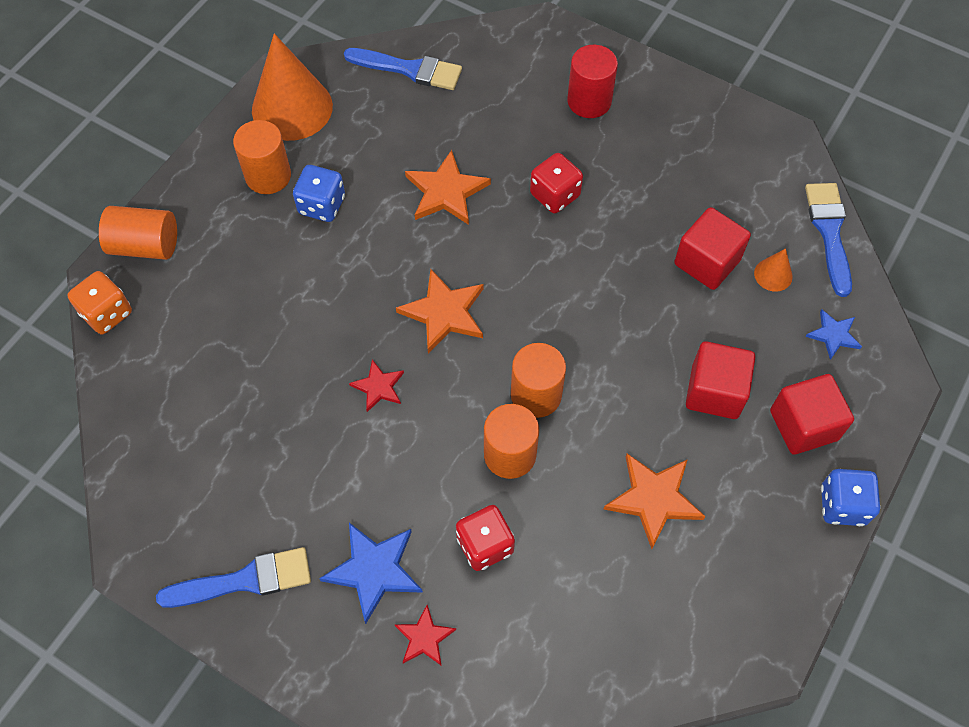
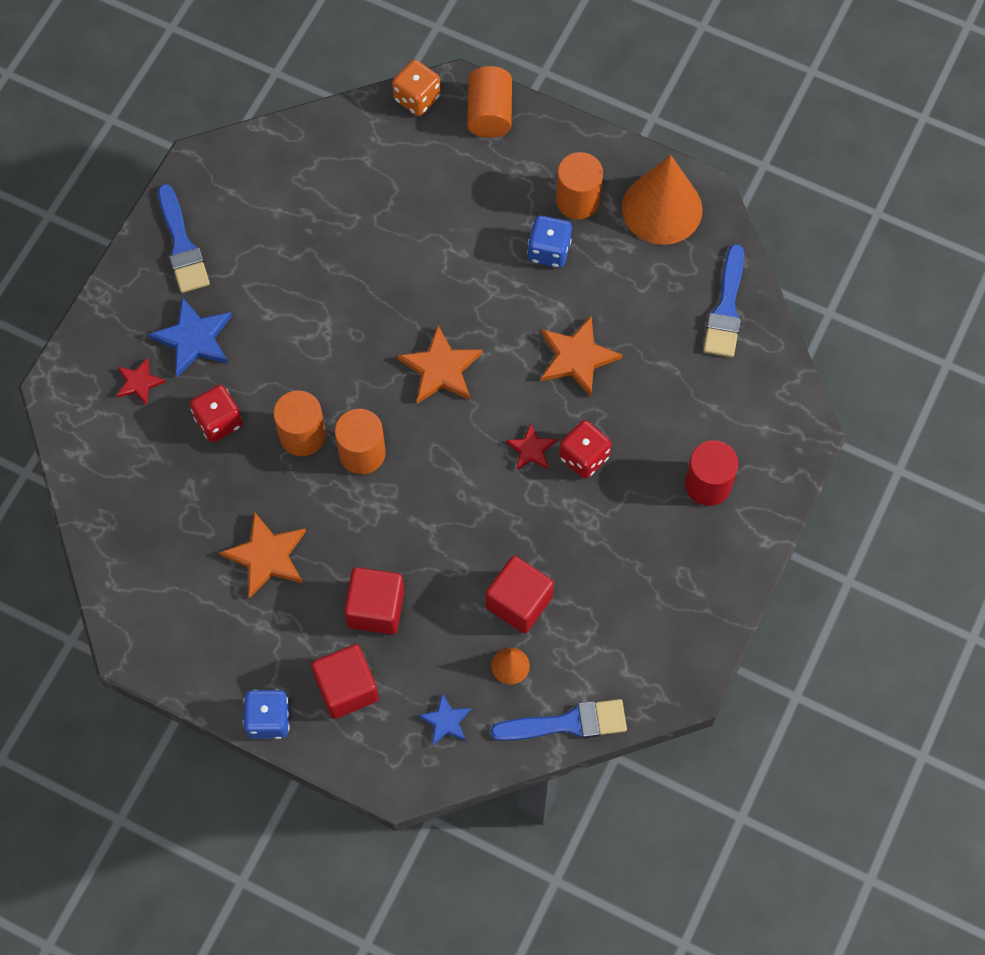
camera: 85 degrees right, 5 degrees up
(378, 387) = (361, 322): red star -> red star (531, 449)

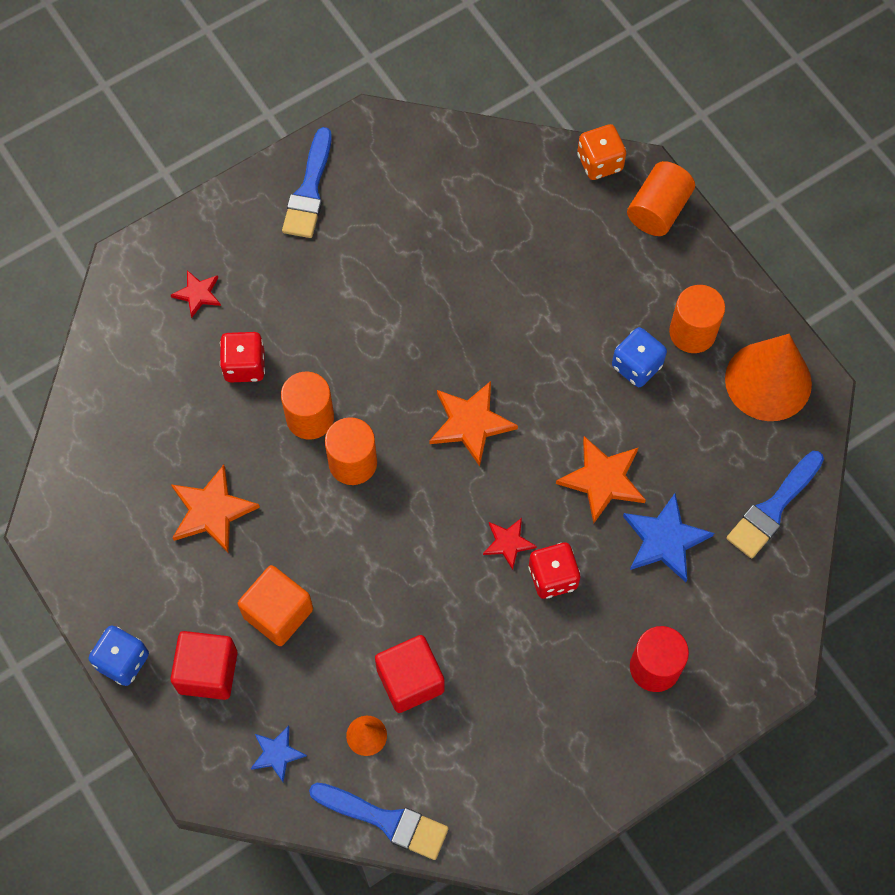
camera: 30 degrees right, 0 degrees up
(194, 339) = (268, 280): blue star -> blue star (665, 540)
(376, 608) = (278, 613): red cube -> orange cube

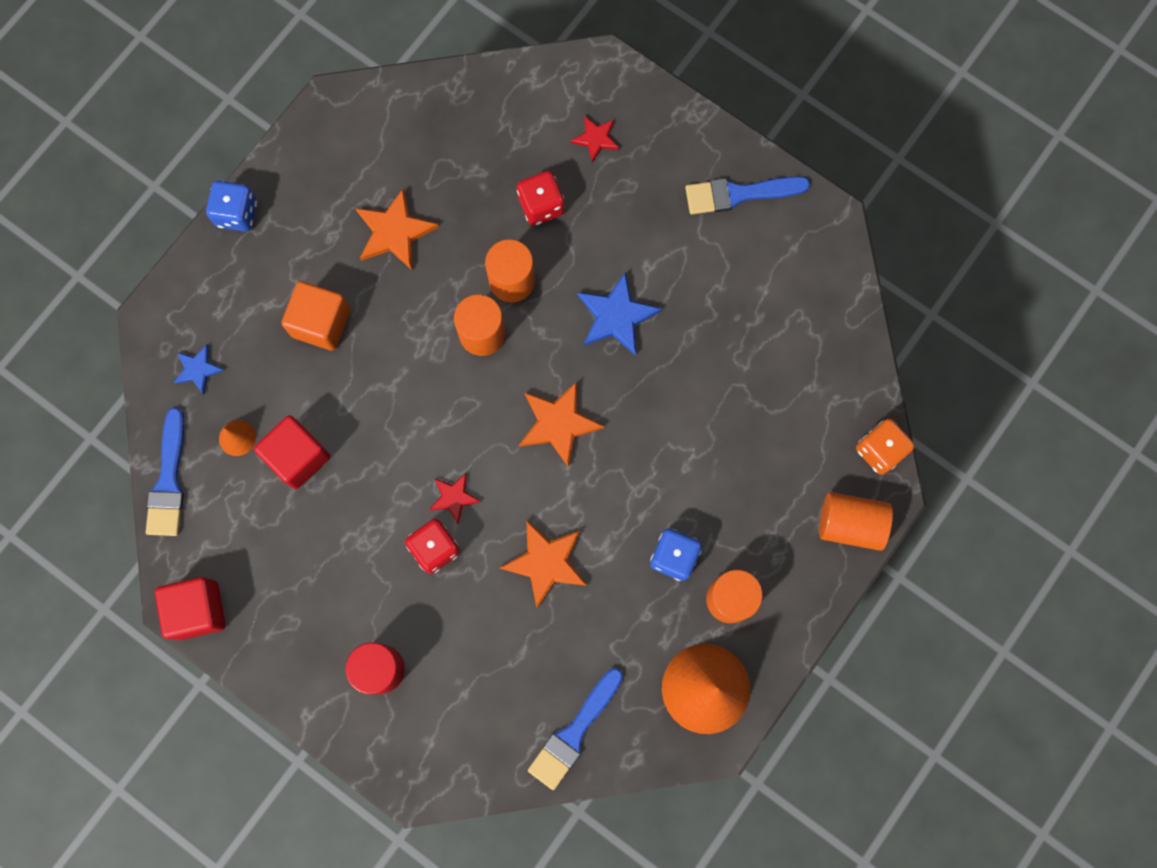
camera: 70 degrees right, 10 degrees up
(208, 672) = (250, 285): red cube -> red cube (198, 610)
(665, 540) = (506, 639): blue star -> blue star (616, 316)
(773, 508) = (574, 732): blue brush -> blue brush turned 75 degrees counterclockwise

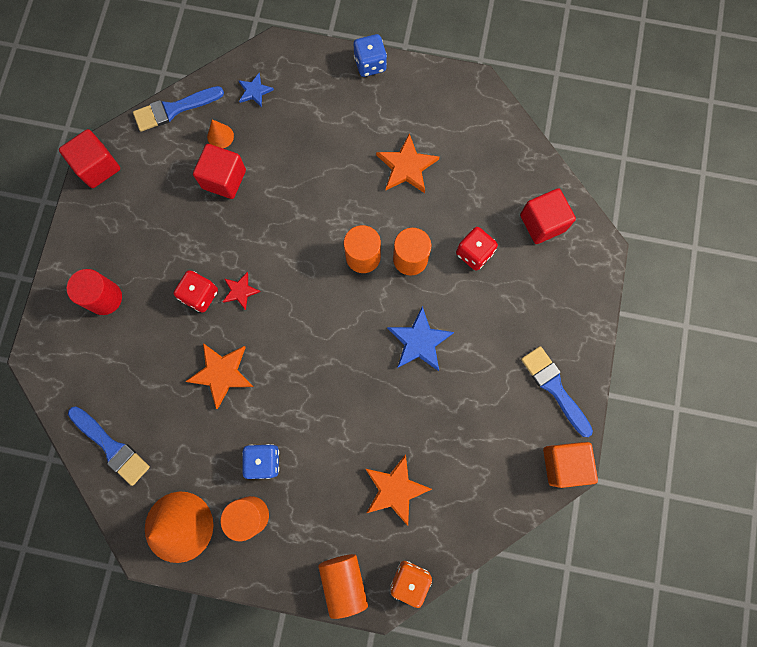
camera: 65 degrees right, 0 degrees up
(321, 323) = (321, 150): orange cube -> orange cube (564, 464)
(542, 113) = (542, 223): none -> red cube
(558, 423) = (323, 337): orange star -> orange star (395, 489)
(574, 732) = (112, 447): blue brush -> blue brush turned 150 degrees counterclockwise
(595, 138) = (543, 267): red star -> none

